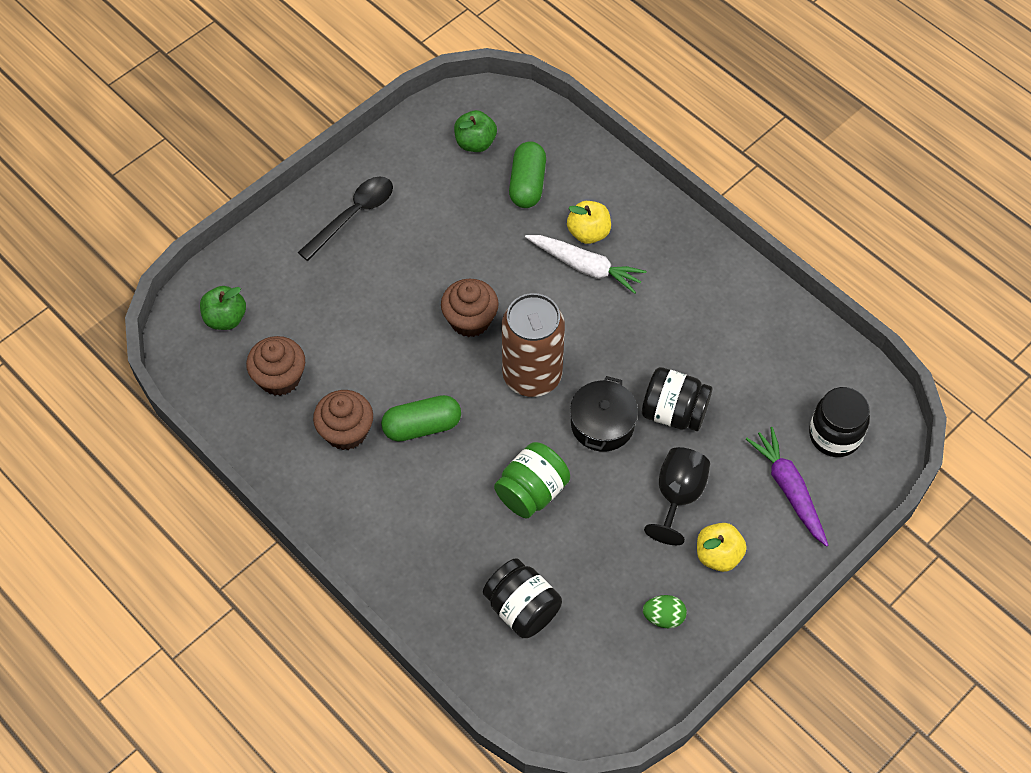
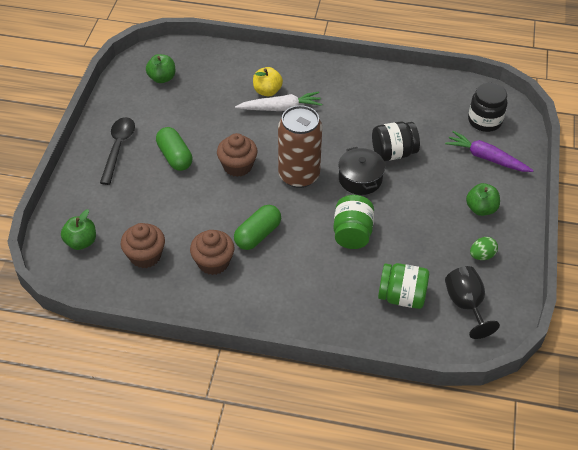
camera: 35 degrees left, 10 degrees down
(522, 608) = (402, 296): black jar -> green jar
(527, 184) = (211, 84): green capsule -> green capsule (175, 157)
(678, 496) = (433, 192): black goblet -> black goblet (466, 305)
(718, 555) = (481, 209): yellow apple -> green apple

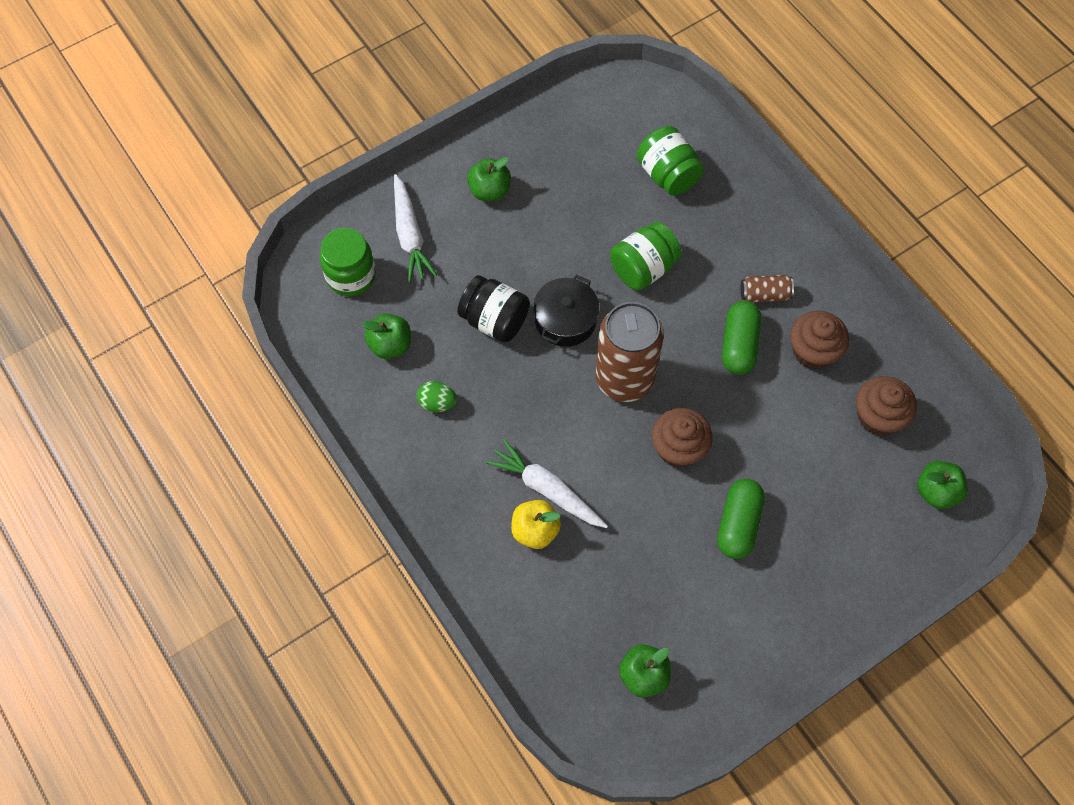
camera: 135 degrees left, 15 degrees up
(118, 148) = (795, 598): black spoon -> none
(258, 235) = (739, 345): green capsule -> green capsule turned 75 degrees counterclockwise
(271, 272) = (764, 295): none -> brown can
(425, 109) = (390, 345): none -> green apple
(466, 305) = (620, 124): black goblet -> none
(481, 255) = (549, 150): green egg -> green egg (437, 403)
(484, 121) = (351, 276): black jar -> green jar
(486, 158) = (410, 235): purple carrot -> white carrot

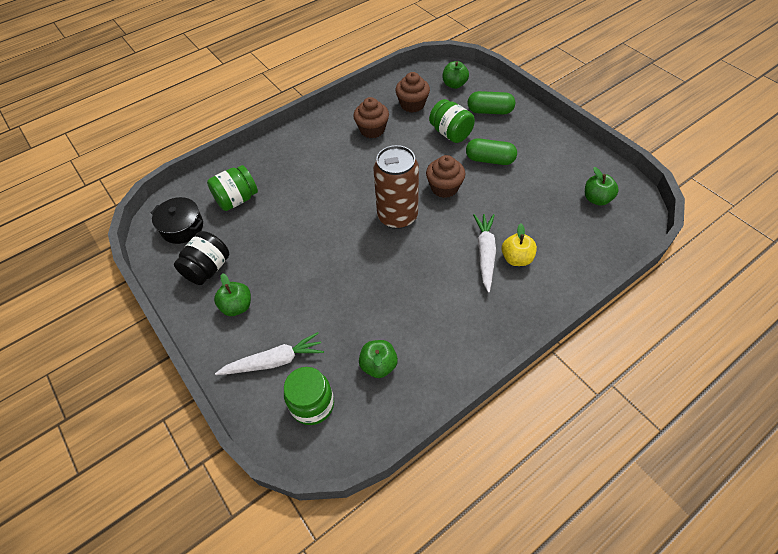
camera: 90 degrees left, 10 degrees down
(437, 403) = (427, 326): green egg -> none
(494, 320) = (354, 294): black jar -> black jar (208, 269)
(547, 489) = (485, 254): white carrot -> white carrot turned 150 degrees clockwise
(565, 320) = (353, 251): black pot -> black pot (182, 227)
(643, 268) = (312, 210): green jar -> green jar (450, 133)
(739, 345) = (369, 161): green capsule -> green capsule (490, 111)
(764, 295) = (333, 150): brown can -> none

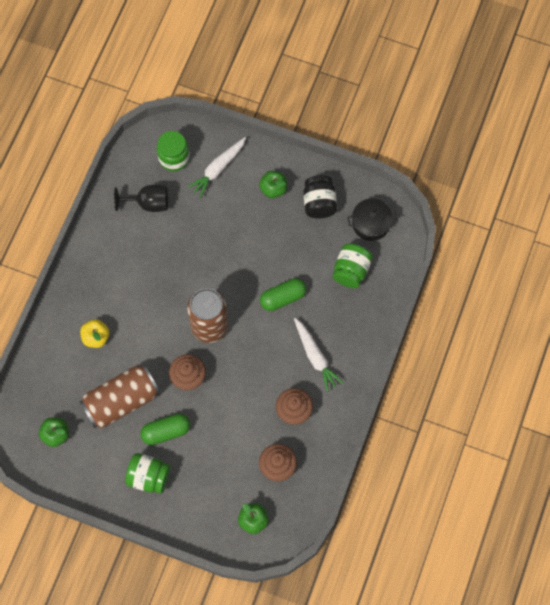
camera: 145 degrees right, 15 degrees up
(378, 365) = (148, 203): green apple -> black goblet
(450, 133) = (218, 446): green jar -> green jar (149, 477)
(485, 254) = (121, 329): white carrot -> white carrot (315, 357)
(490, 111) = (197, 498): green capsule -> green capsule (283, 298)
(518, 197) = (121, 401): none -> brown can

